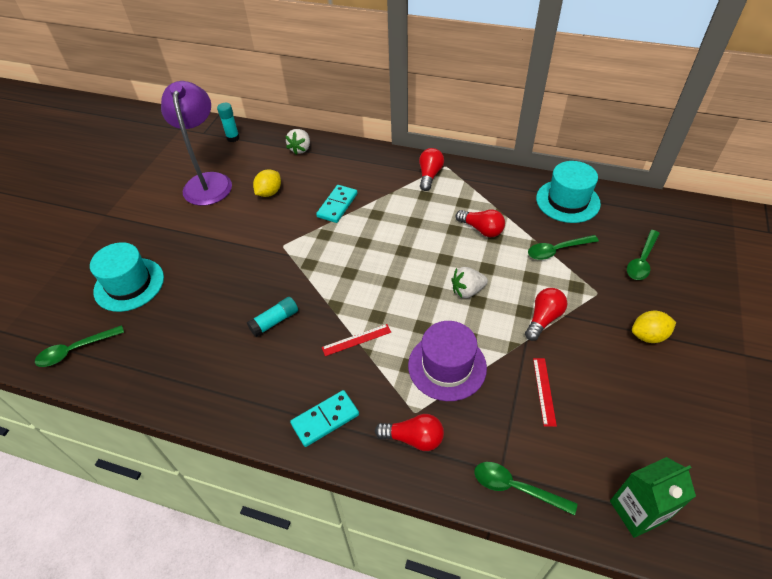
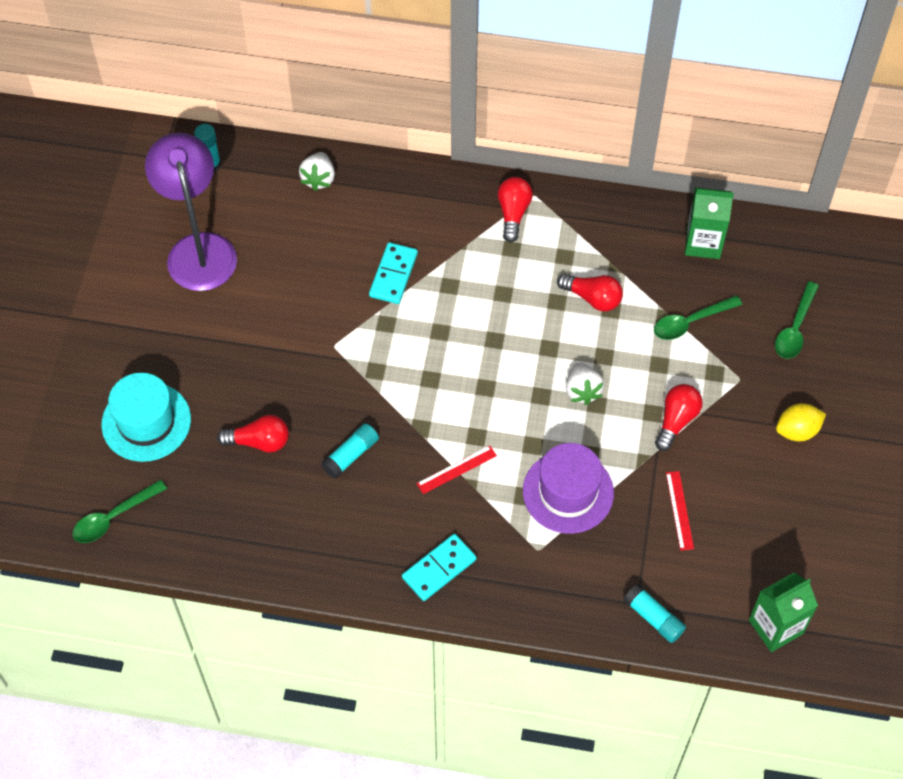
camera: 10 degrees left, 10 degrees up
(269, 192) = (293, 261): yellow lemon -> none
(414, 438) = (541, 578): red light bulb -> red light bulb (259, 442)
(467, 291) = (582, 391): white strawberry -> white strawberry turned 75 degrees counterclockwise
(516, 487) = (653, 618): green spoon -> turquoise glue stick
(567, 201) = (703, 243): turquoise hat -> green carton

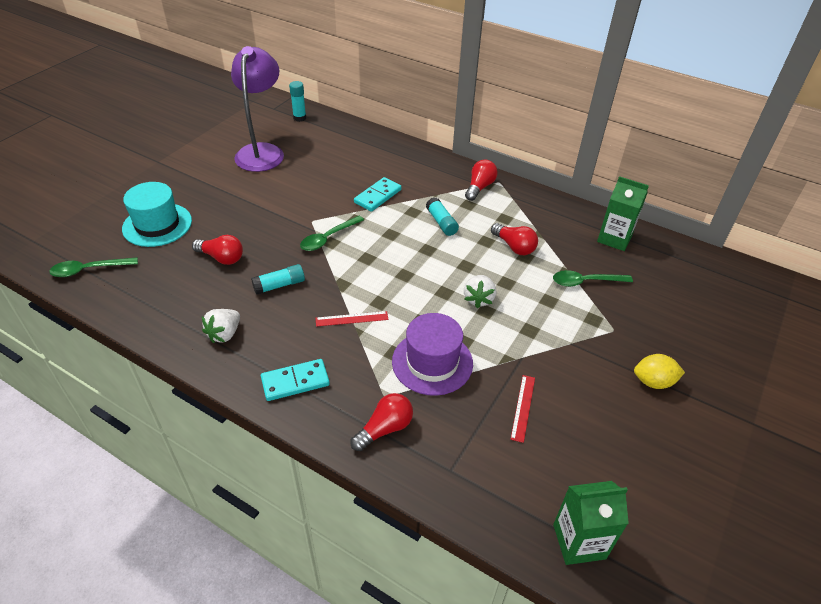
camera: 20 degrees right, 15 degrees down
(318, 179) = (360, 140): white strawberry -> white strawberry (224, 334)
(653, 618) = (460, 488): turquoise glue stick -> turquoise glue stick (441, 222)
(676, 420) = (547, 341): red light bulb -> red light bulb (385, 428)
(795, 328) = (673, 310): green spoon -> green spoon (328, 238)

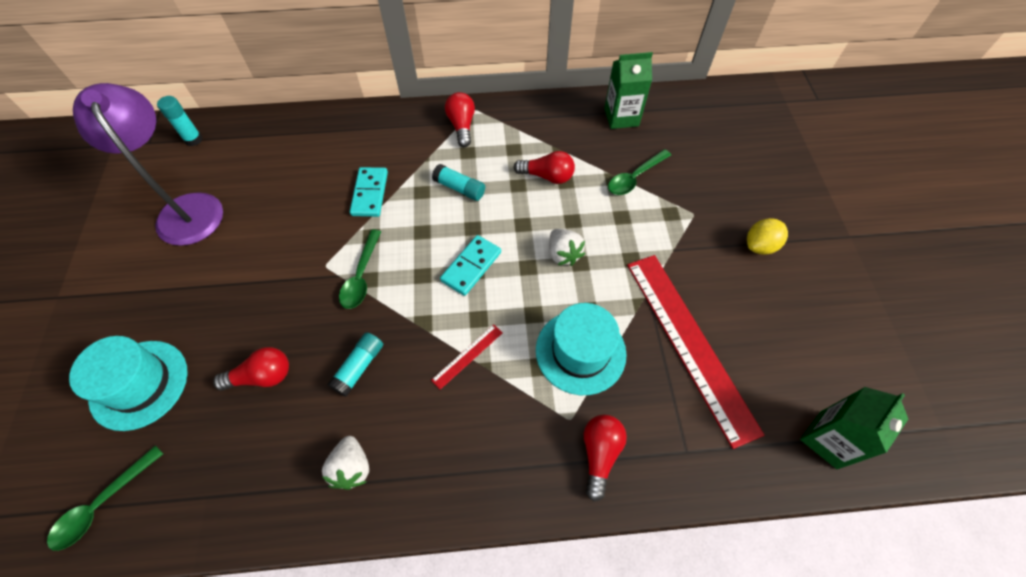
camera: 35 degrees left, 15 degrees up
(295, 382) = (475, 468): turquoise domino -> turquoise domino (471, 266)
(432, 362) = (580, 351): purple hat -> turquoise hat
(523, 407) = (689, 343): red ruler -> red ruler, size x2.49

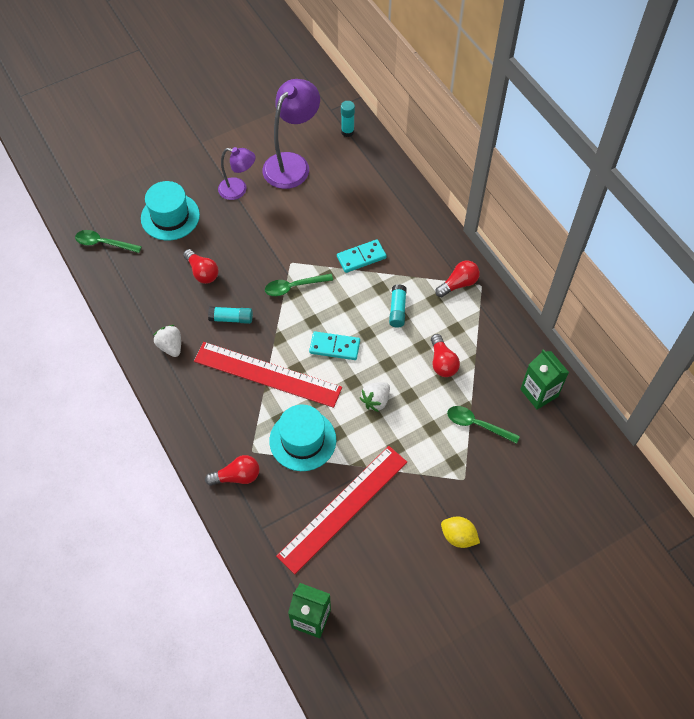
camera: 65 degrees right, 0 degrees up
(172, 281) = (238, 190): none -> purple lamp
(351, 468) = (170, 346): white strawberry -> white strawberry turned 90 degrees clockwise
(467, 356) = (267, 374): red ruler -> red ruler, size x2.49

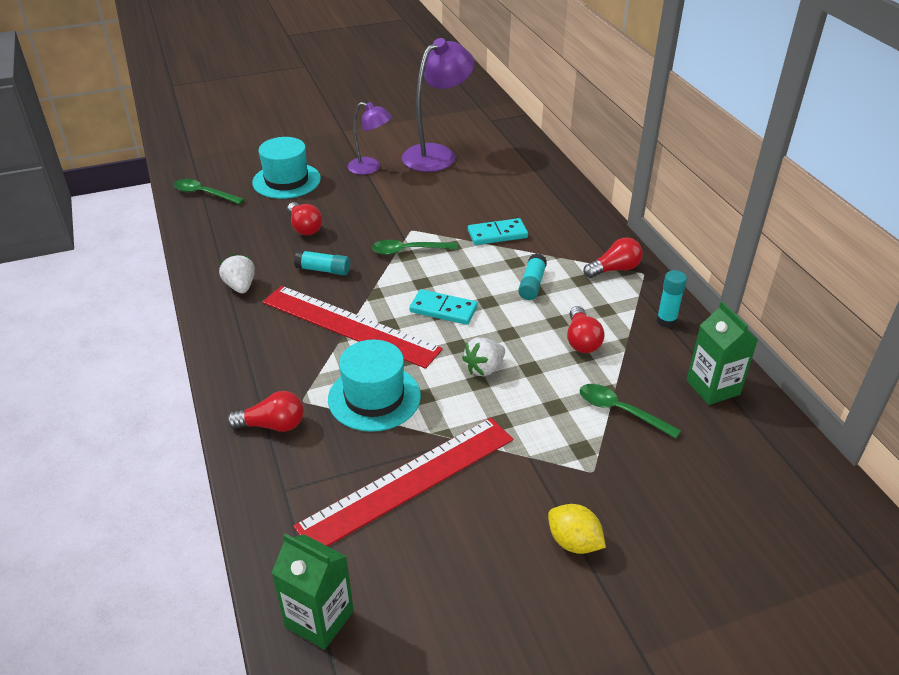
camera: 10 degrees right, 20 degrees down
(347, 132) = (506, 137): turquoise glue stick -> turquoise glue stick (666, 321)

